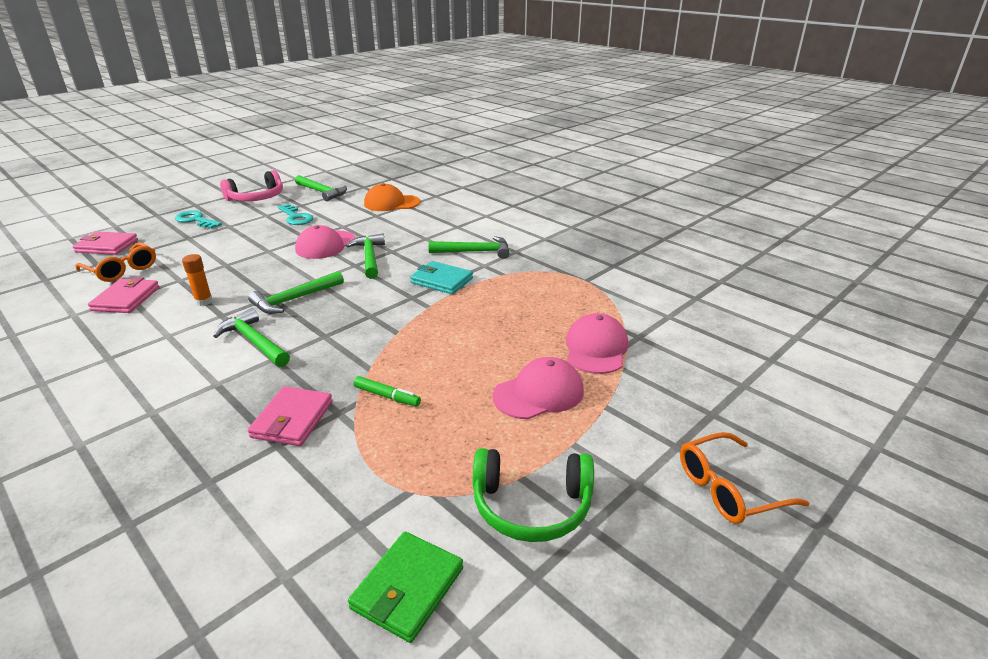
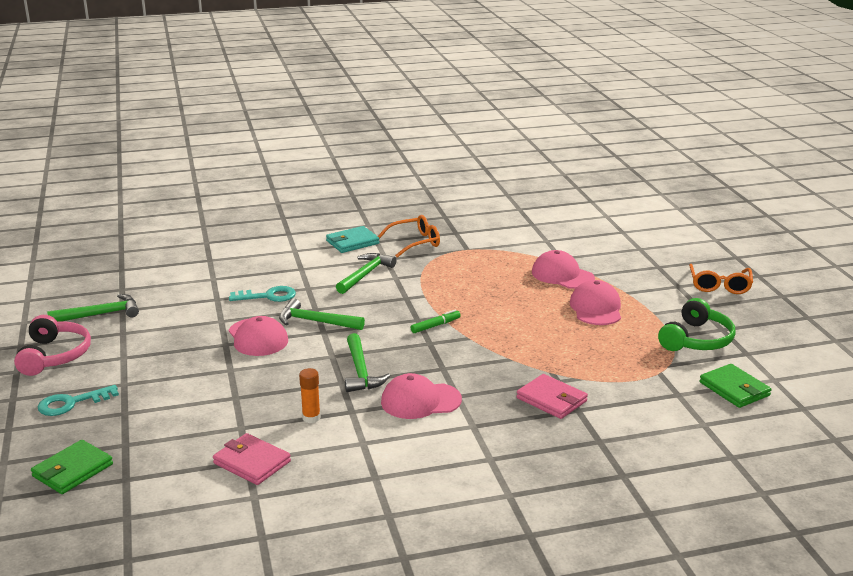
camera: 60 degrees left, 5 degrees down
(107, 246) = (72, 470): pink wallet -> green wallet
(122, 270) = (166, 462): orange glasses -> orange glasses (415, 242)
(254, 342) = (420, 401): green hammer -> pink cap
(296, 217) = (157, 341): turquoise key -> turquoise key (268, 296)
(387, 396) = (554, 359): green marker -> green marker (435, 326)
(391, 203) = (195, 285): orange cap -> none
(442, 280) = (402, 301): turquoise wallet -> turquoise wallet (352, 242)

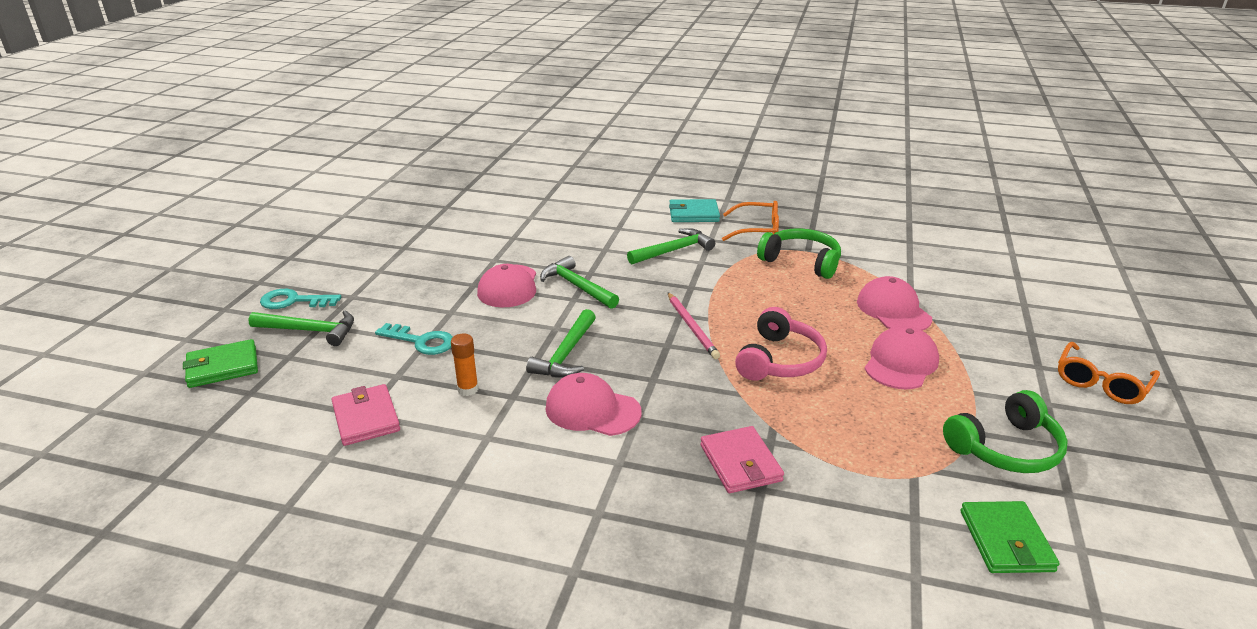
camera: 30 degrees right, 5 degrees up
(55, 355) = (331, 252): pink headphones -> pink headphones (780, 360)
(100, 314) = (405, 225): green hammer -> green hammer (309, 331)
(268, 296) = (560, 247): turquoise key -> turquoise key (421, 341)
(435, 326) = (692, 327): green marker -> pink pencil
(470, 258) = (801, 261): none -> green headphones

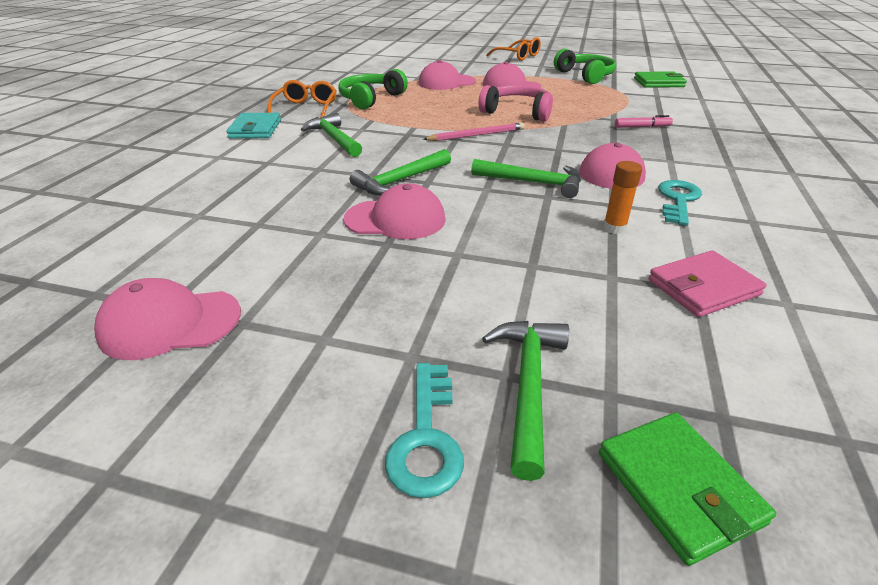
camera: 90 degrees left, 5 degrees up
(411, 229) = (170, 323): none -> pink cap
(421, 341) = (532, 268): turquoise key -> turquoise key (678, 200)
(740, 463) = (642, 127): pink wallet -> pink marker

